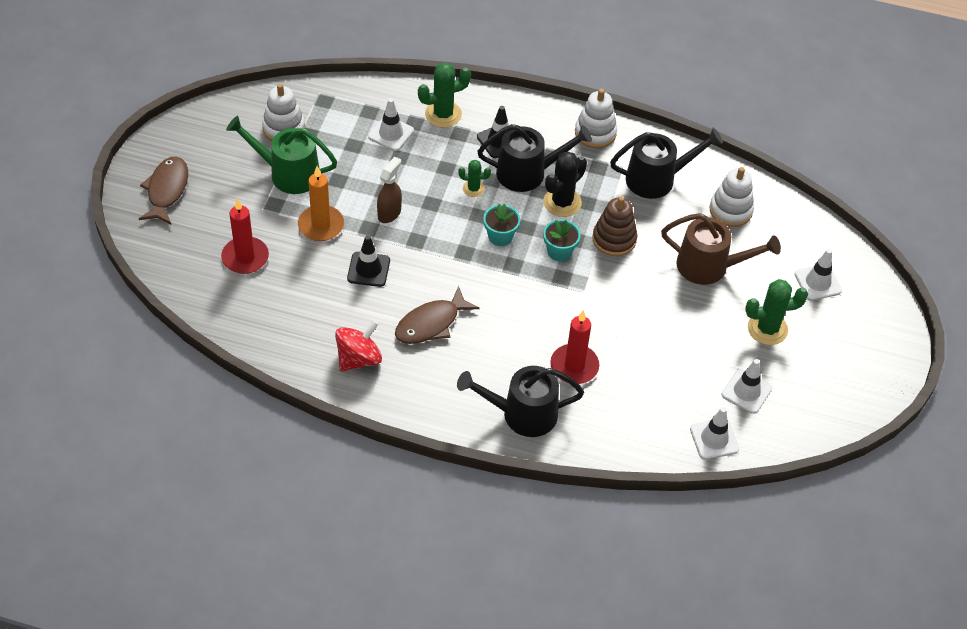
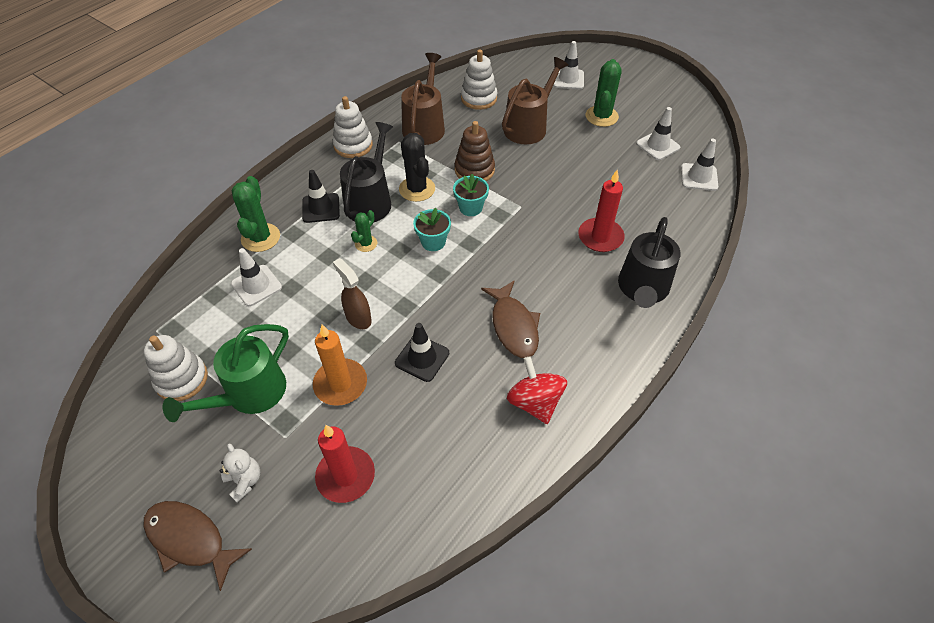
camera: 65 degrees left, 0 degrees up
(219, 201) = (244, 481): none -> white teddy bear
(656, 179) = (425, 126): black watering can -> brown watering can

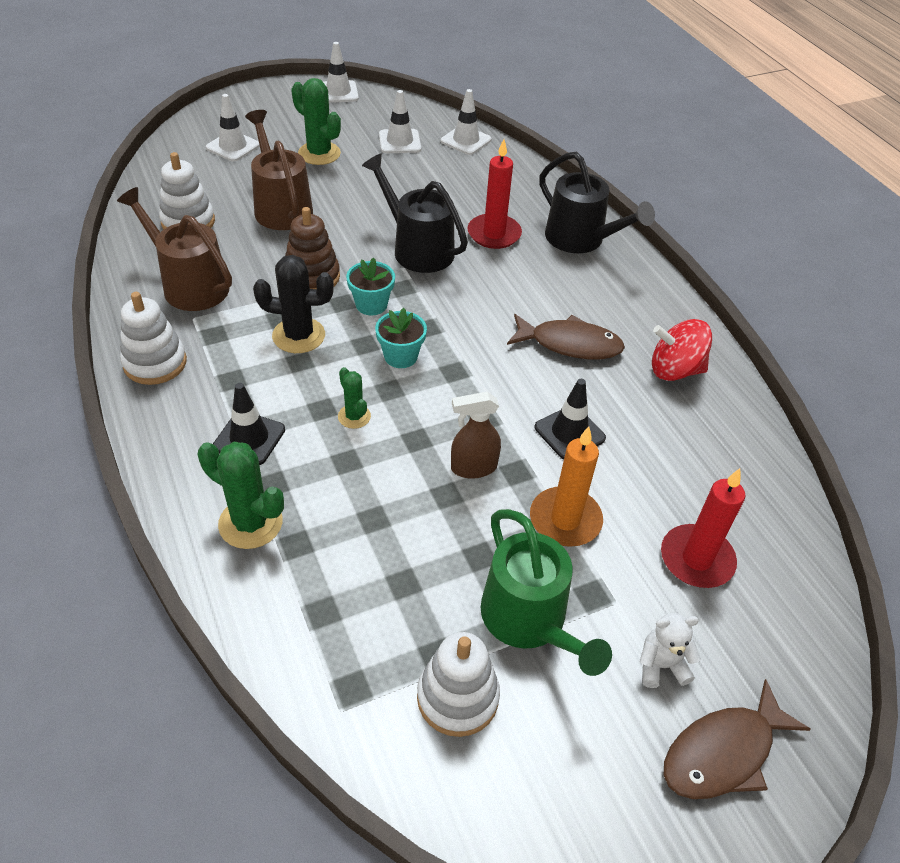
camera: 65 degrees left, 5 degrees down
(256, 285) = (341, 556): white traffic cone -> white traffic cone (338, 92)
(370, 201) = (280, 385): black watering can -> black watering can (418, 249)

